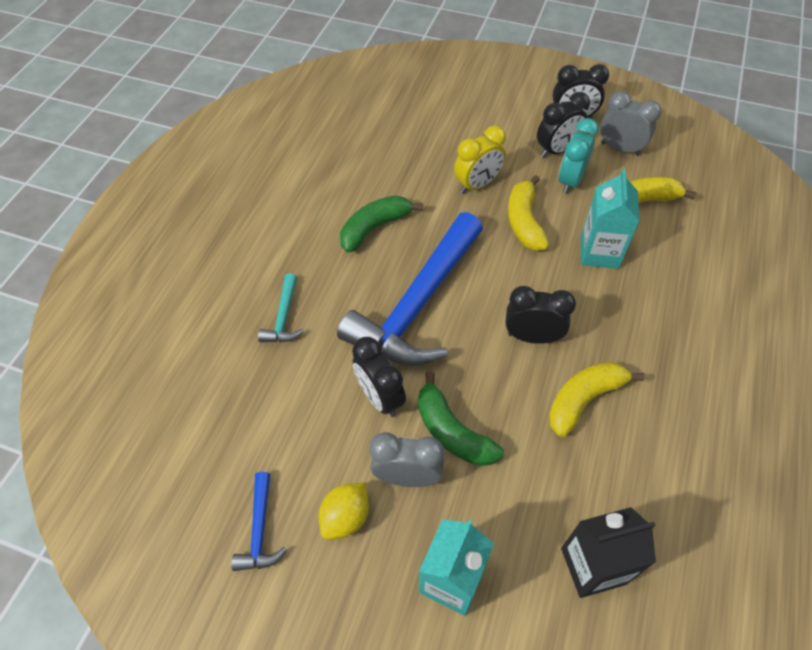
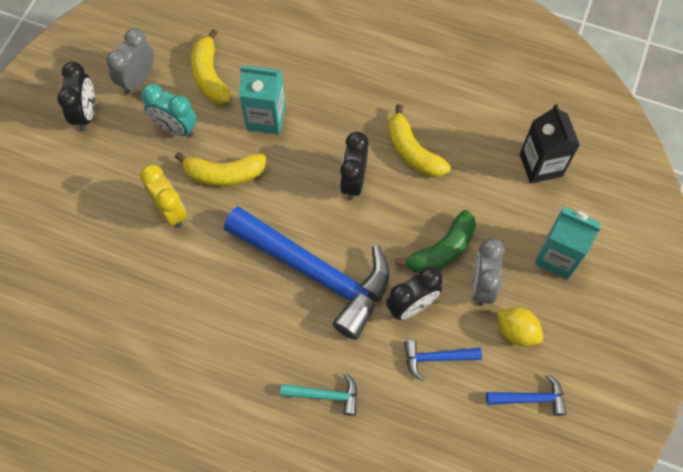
camera: 90 degrees left, 10 degrees up
(317, 423) = (436, 358): none -> blue hammer
(374, 228) = (219, 311): green banana -> none
(557, 150) = (132, 134): black clock -> none

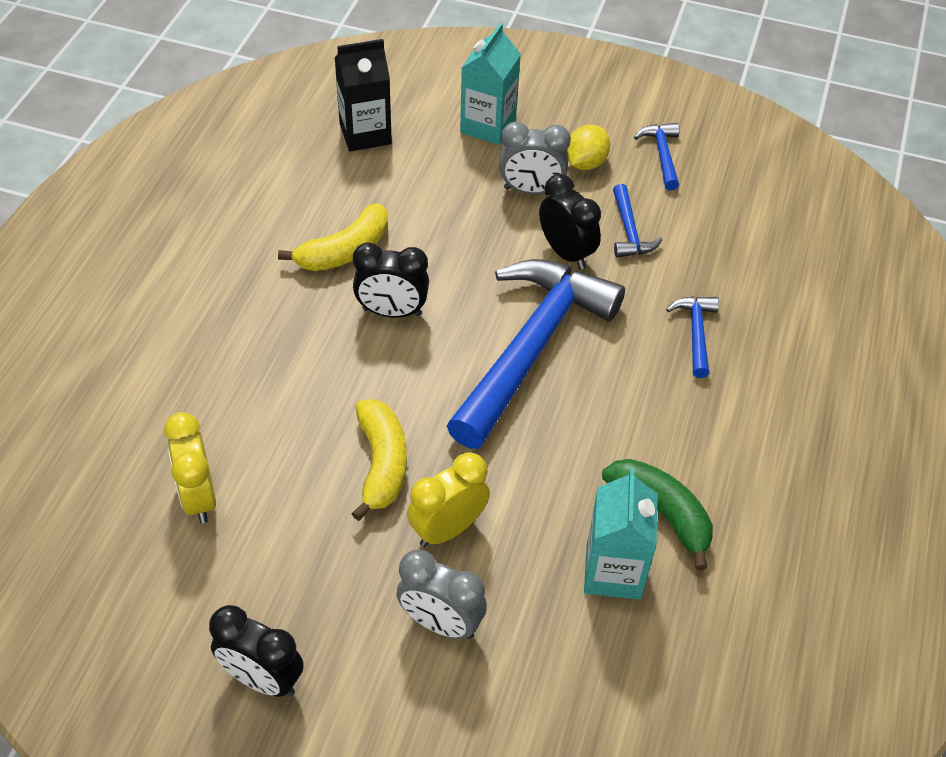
camera: 95 degrees left, 15 degrees down
(86, 114) = (262, 679): black clock -> black clock turned 150 degrees counterclockwise
(138, 80) = (196, 604): grey clock -> grey clock (440, 623)
(175, 128) = (297, 537): turquoise clock -> none
(210, 76) = (198, 497): yellow banana -> yellow clock
(266, 118) = (283, 417): turquoise carton -> turquoise carton (613, 571)
(325, 395) = (696, 333): turquoise hammer -> blue hammer
(442, 250) = (488, 224): green banana -> green banana (661, 513)

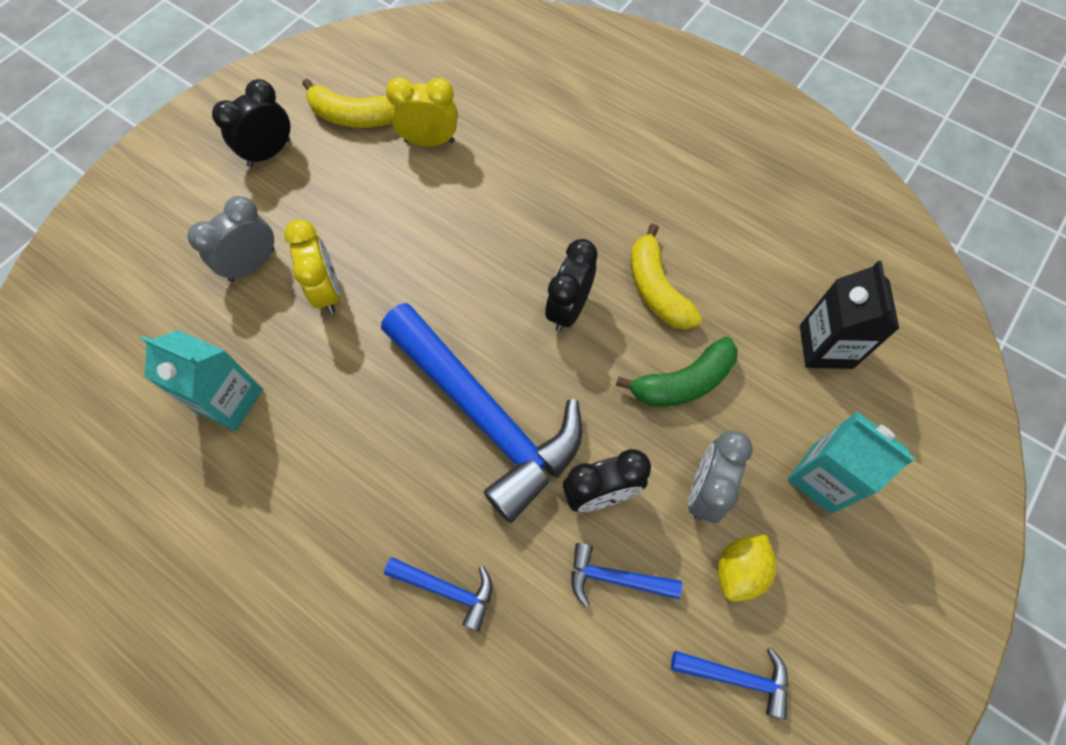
camera: 110 degrees right, 15 degrees up
(381, 464) = (408, 261): yellow banana -> yellow banana (353, 117)
(585, 163) = (739, 570): yellow lemon -> yellow lemon turned 75 degrees clockwise
(661, 513) = (262, 463): green banana -> green banana (683, 382)

